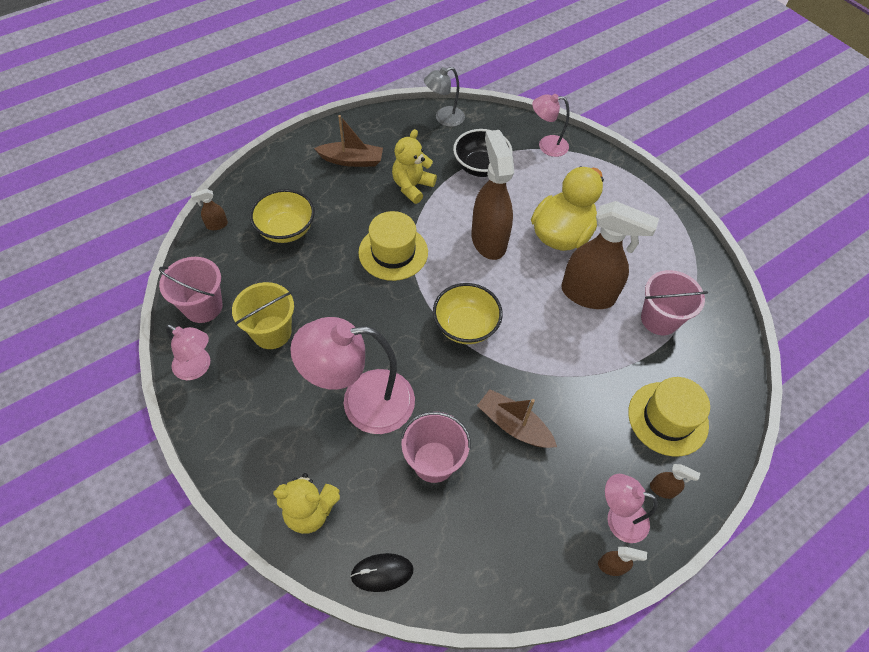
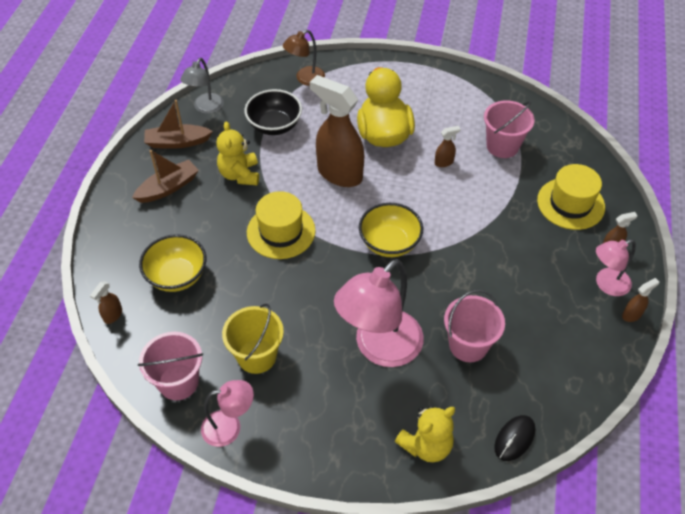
camera: 40 degrees left, 5 degrees down
(513, 425) = (490, 281): brown boat -> brown boat (177, 142)
(546, 145) = (305, 79): pink lamp -> brown lamp
(588, 294) = (444, 162): brown spray bottle -> brown spray bottle, size x0.41

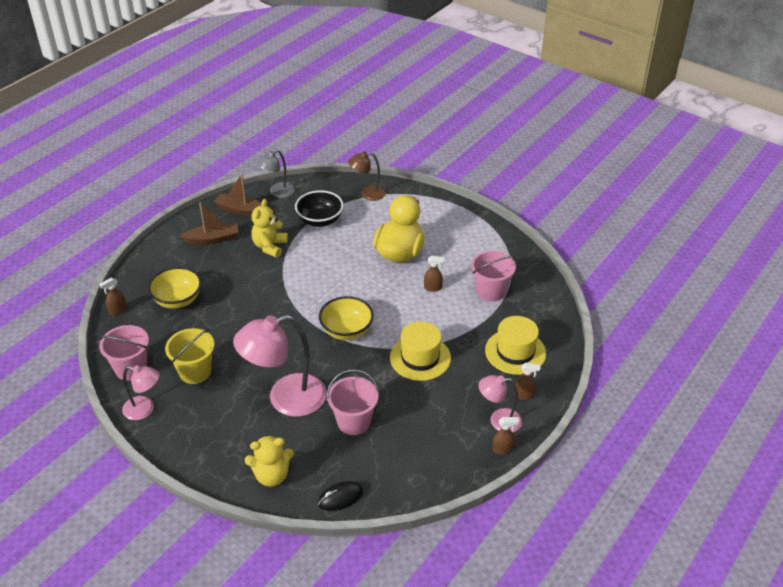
camera: 25 degrees right, 10 degrees down
(281, 231) = (271, 295): yellow hat -> yellow hat (420, 358)
(339, 173) = (344, 269): brown spray bottle -> none

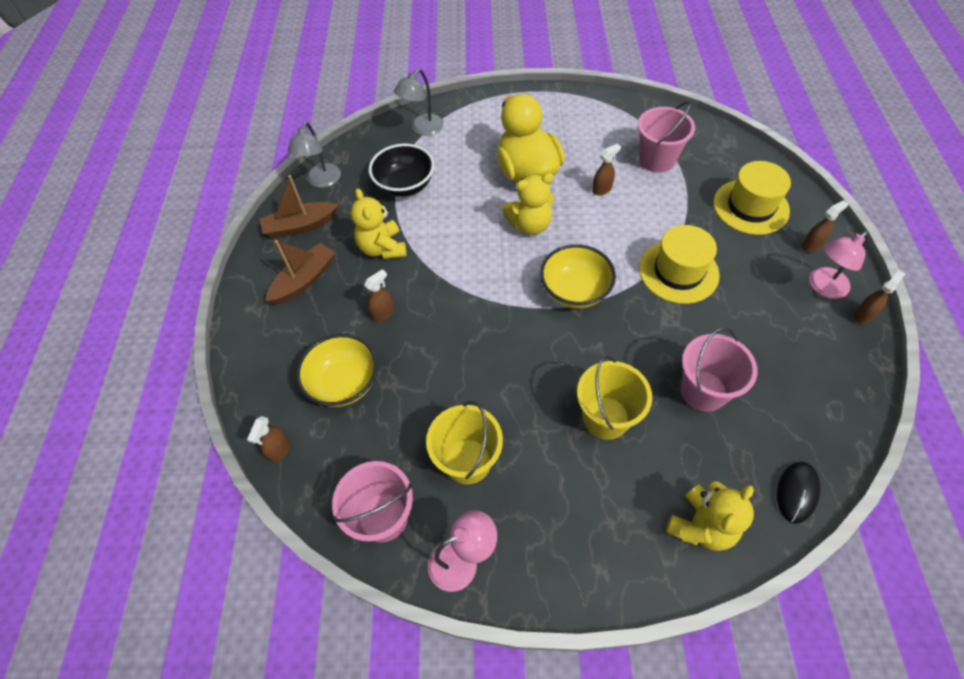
camera: 35 degrees left, 15 degrees up
(233, 279) = (383, 313): none -> brown spray bottle
(285, 399) = (606, 418): pink lamp -> yellow bucket
(365, 282) = (530, 225): none -> yellow teddy bear
(367, 194) = (422, 129): brown lamp -> grey lamp

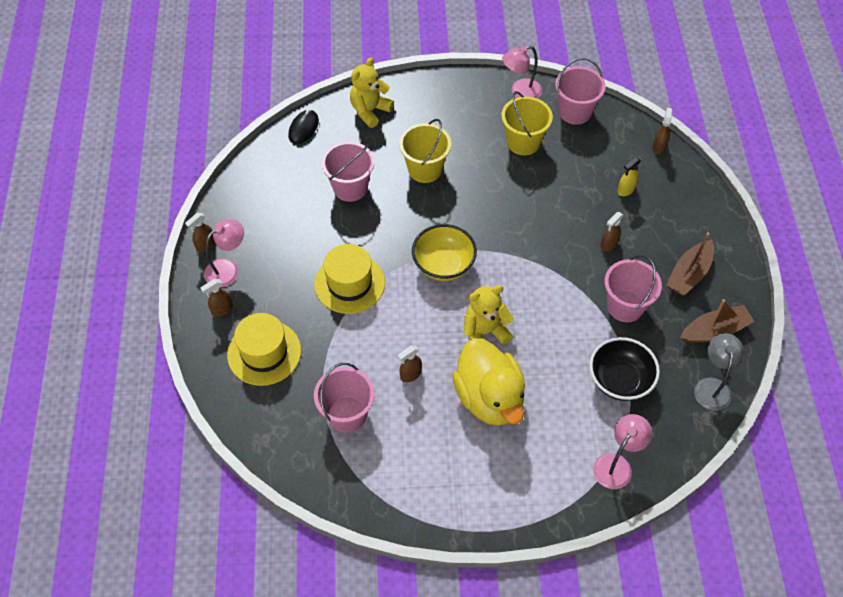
camera: 175 degrees right, 0 degrees up
(344, 383) = (625, 190): yellow bowl -> yellow spray bottle
(382, 248) = (625, 306): yellow teddy bear -> pink bucket
(422, 129) = (616, 464): grey lamp -> pink lamp

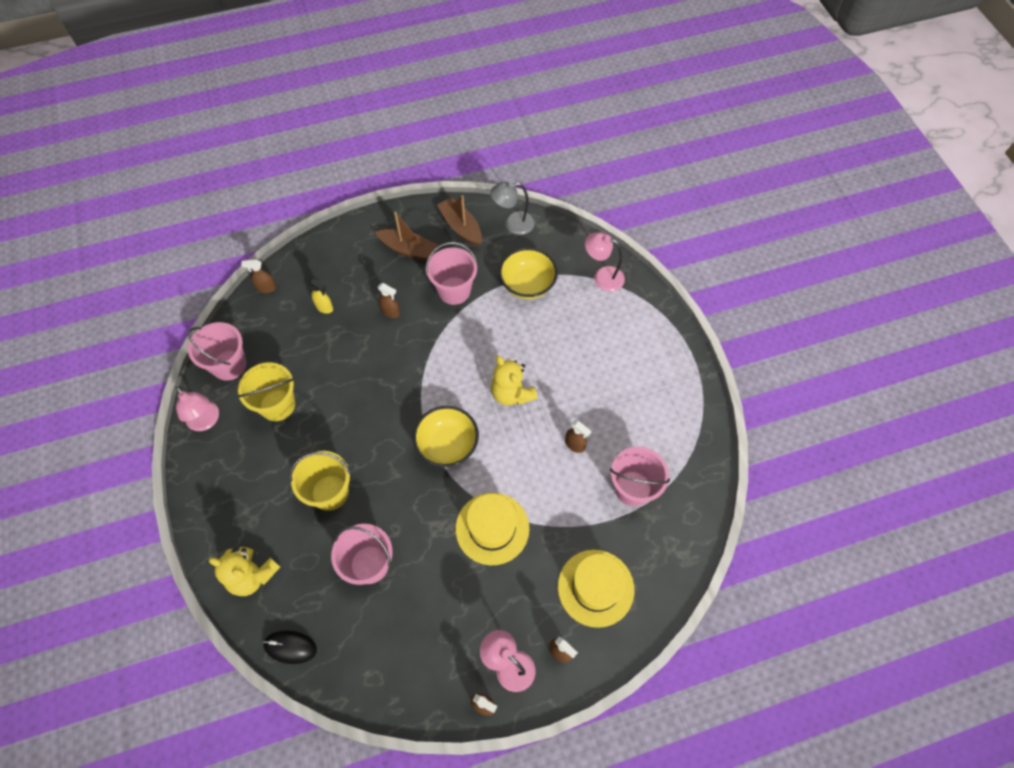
camera: 105 degrees left, 5 degrees up
(489, 398) = (576, 376): yellow duck -> none
(619, 380) = (527, 285): black bowl -> yellow bowl

